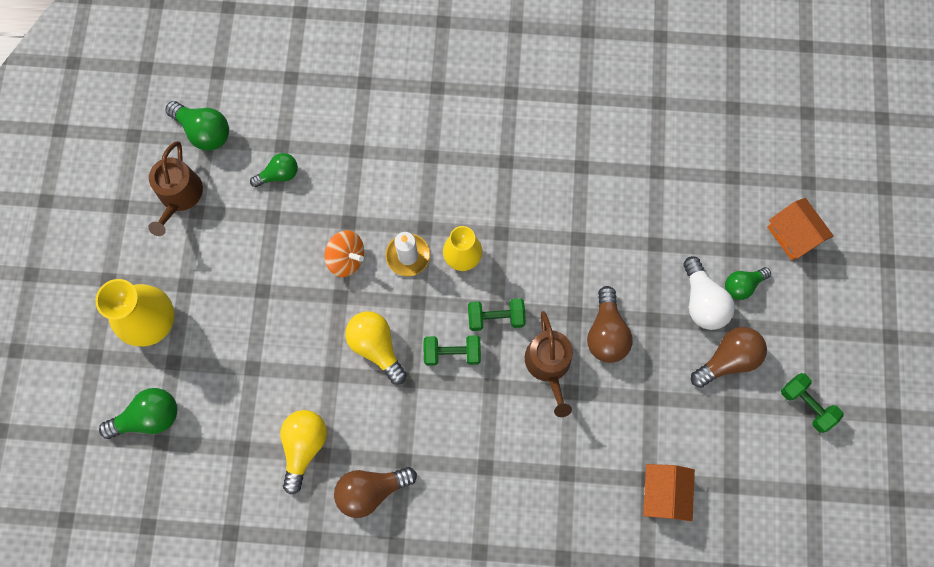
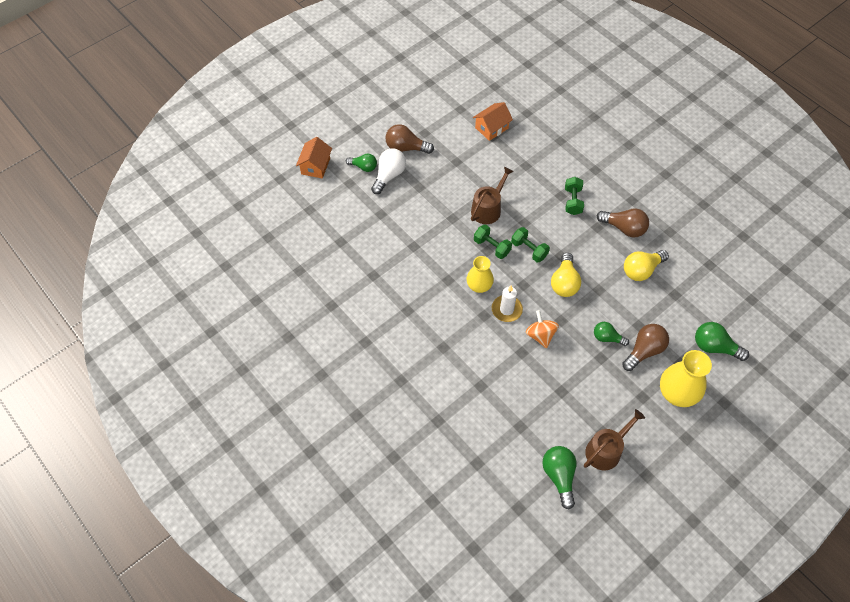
camera: 135 degrees left, 15 degrees down
(279, 175) = (537, 411): green light bulb -> green light bulb (607, 338)
(606, 333) = (447, 199): brown light bulb -> brown light bulb (644, 351)
(806, 404) = (394, 108): green dumbbell -> green dumbbell (572, 201)

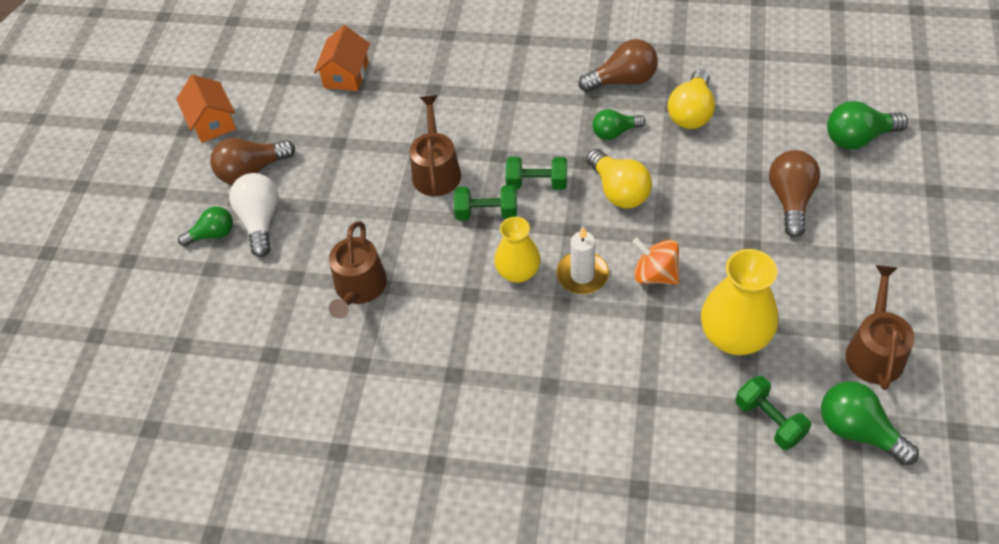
camera: 35 degrees left, 5 degrees down
(315, 166) = (137, 281): orange house -> orange house (212, 122)
(403, 240) = (359, 288): none -> brown watering can
(572, 201) = (532, 91): green dumbbell -> green dumbbell (769, 421)
(607, 338) = (735, 217): green light bulb -> green light bulb (614, 132)
(677, 393) = (876, 220): yellow vase -> yellow vase (734, 336)

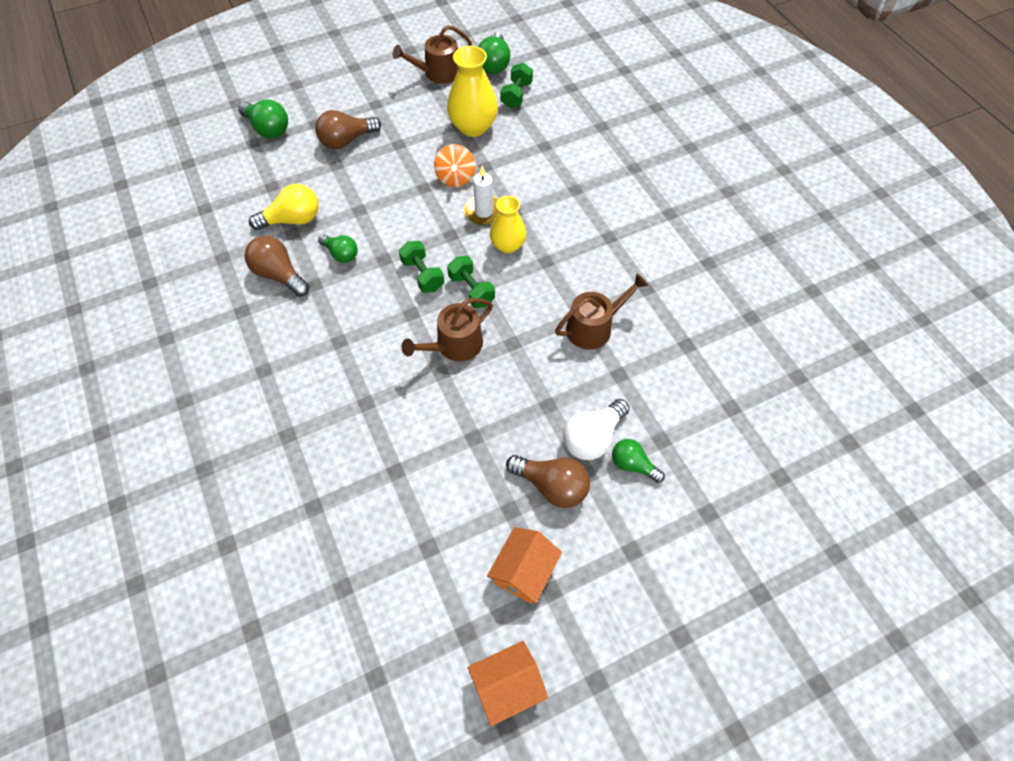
camera: 130 degrees left, 5 degrees up
(346, 74) = (389, 490): orange house -> orange house (507, 685)
(619, 190) = (397, 226): yellow light bulb -> none

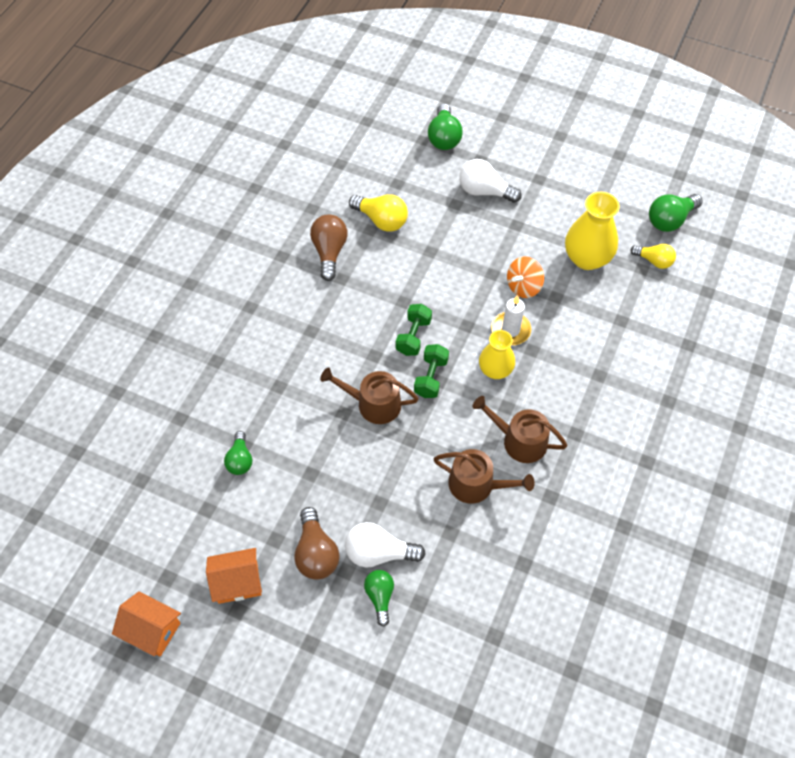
camera: 50 degrees right, 0 degrees up
(341, 254) = (382, 273): green light bulb -> green light bulb (240, 460)
(347, 141) = (484, 191): brown light bulb -> white light bulb
(438, 73) = (616, 192): brown watering can -> brown watering can (519, 440)
(516, 95) = (654, 261): green dumbbell -> yellow light bulb

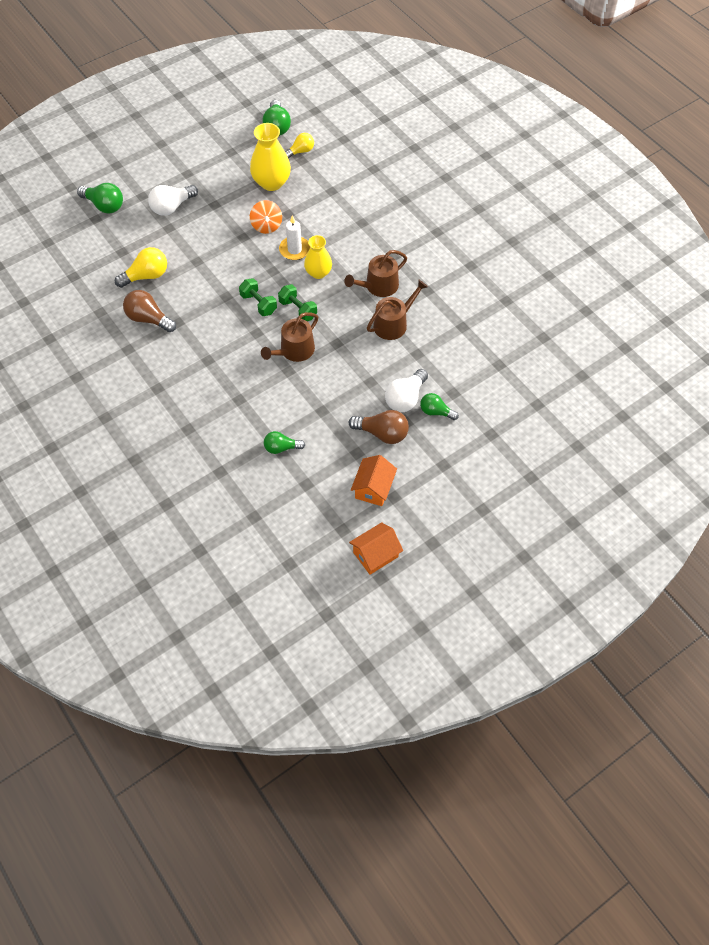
camera: 60 degrees left, 0 degrees up
(240, 460) = (281, 448): green light bulb -> green light bulb turned 150 degrees clockwise

